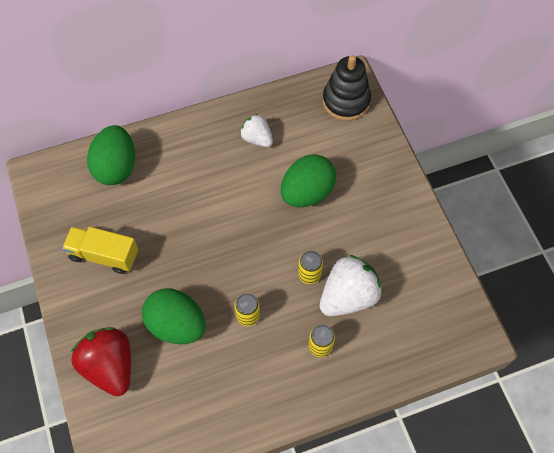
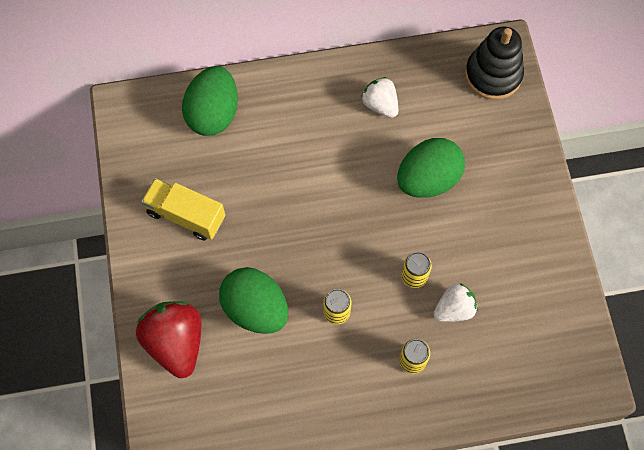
camera: 10 degrees right, 5 degrees up
(348, 296) = (454, 309): white strawberry -> white strawberry, size x0.59

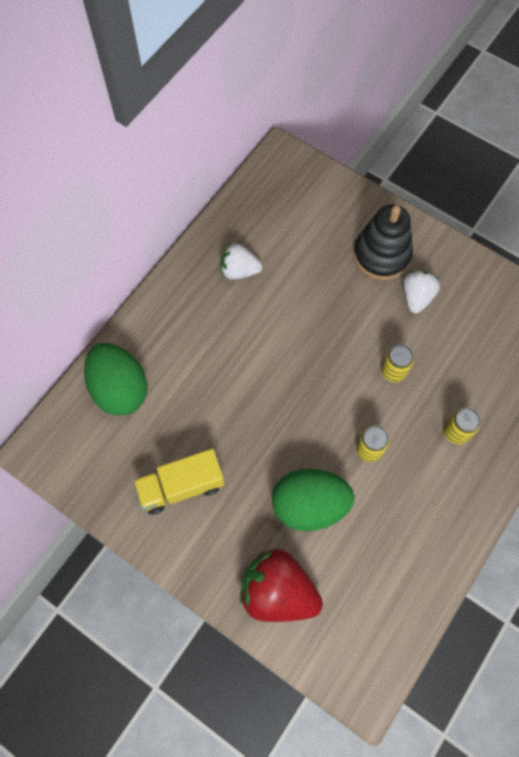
camera: 45 degrees left, 0 degrees up
(428, 179) = (329, 294): green egg -> none
(454, 309) = (443, 368): white strawberry -> white strawberry (416, 297)
(493, 75) = (295, 181): black stacking toy -> black stacking toy (381, 255)

